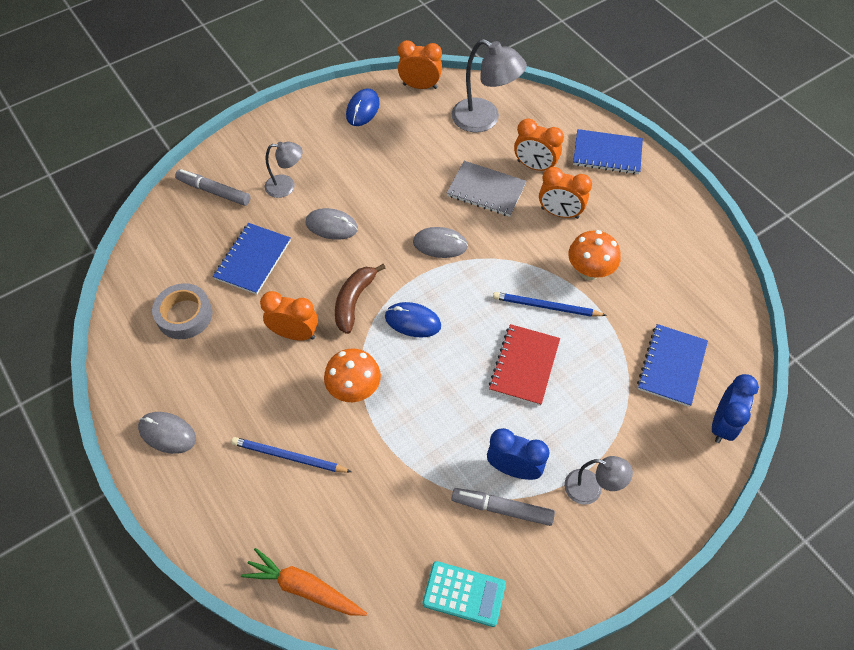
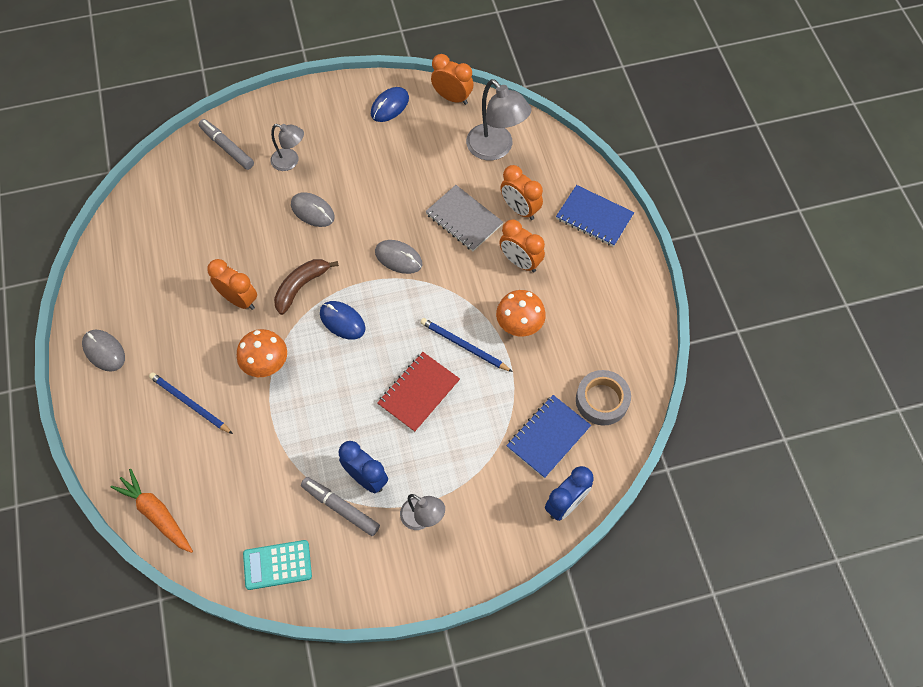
camera: 20 degrees right, 5 degrees up
(184, 315) = (157, 254): grey tape -> grey tape (602, 400)
(253, 260) = (233, 221): blue notebook -> none
(464, 594) = (277, 565): turquoise calculator -> turquoise calculator turned 135 degrees clockwise

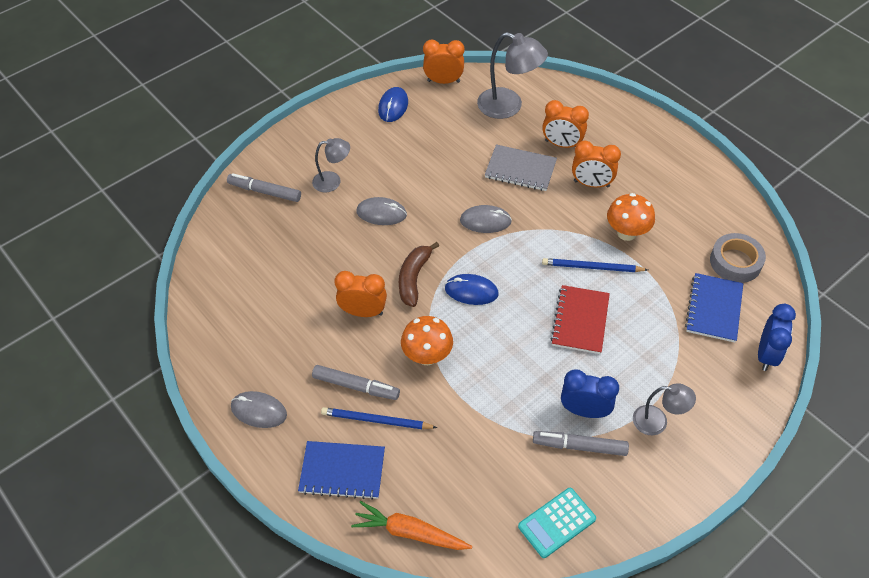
camera: 25 degrees left, 10 degrees down
(192, 365) = (356, 386): none -> grey marker
(594, 217) = (627, 128): blue notebook -> blue notebook (342, 471)

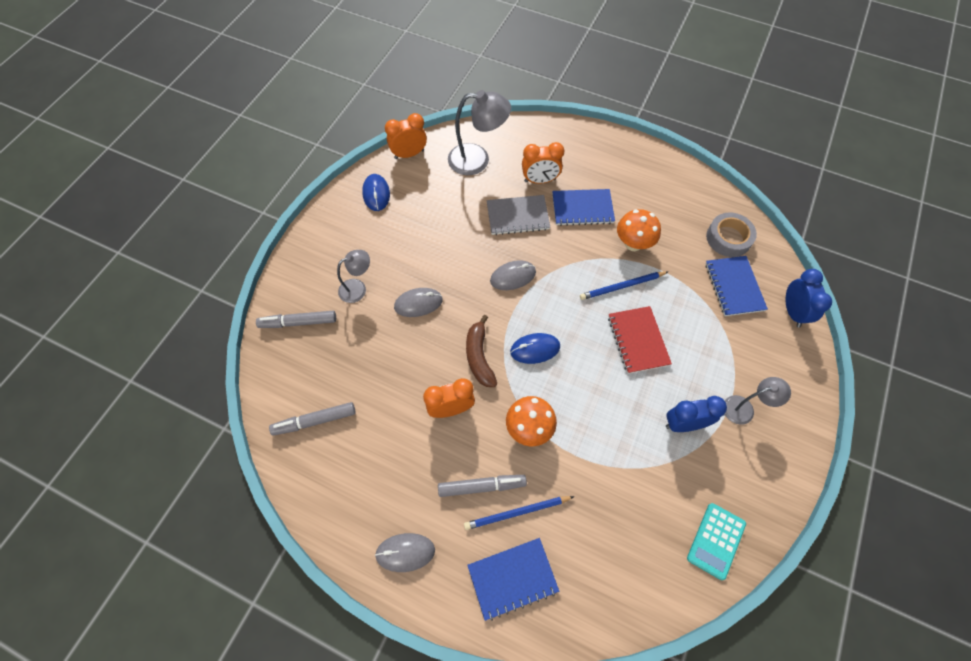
camera: 25 degrees left, 10 degrees up
(410, 532) = (602, 611): orange carrot -> none
(579, 446) = (697, 459): grey marker -> grey marker (315, 421)
(591, 184) = (582, 209): orange clock -> blue notebook

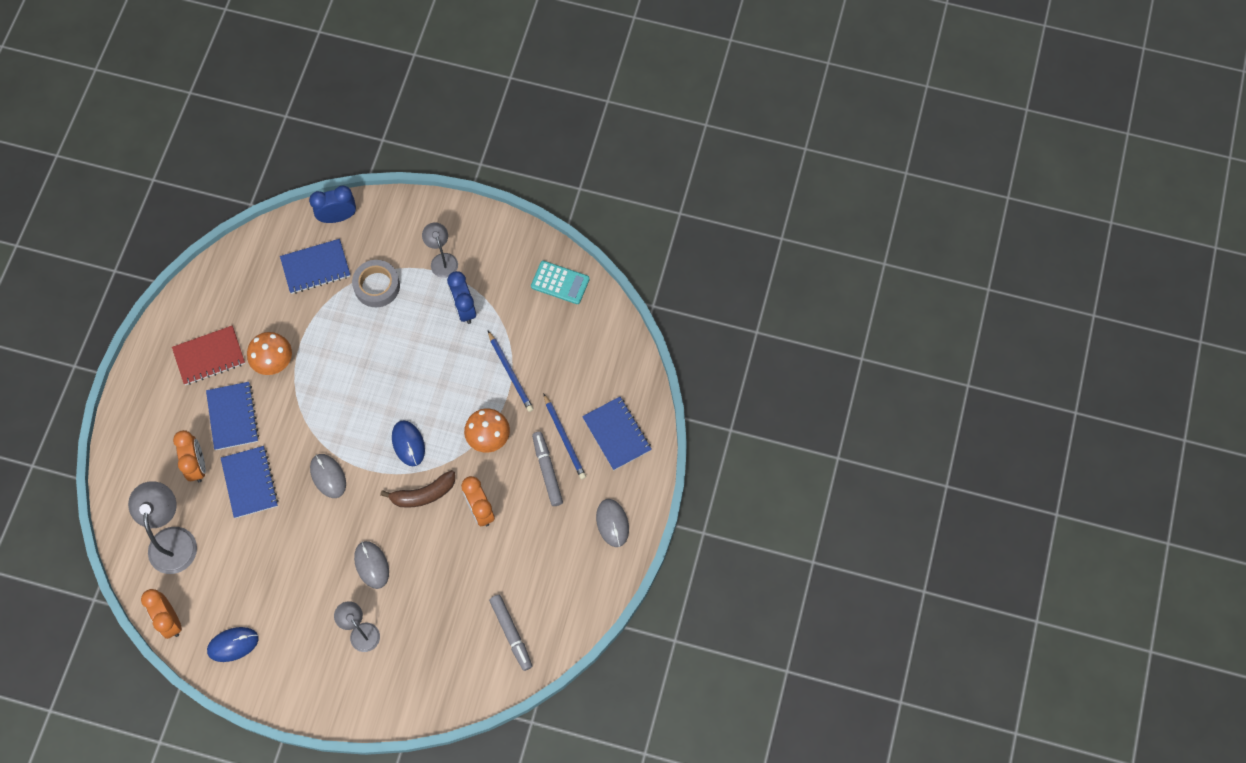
camera: 100 degrees left, 5 degrees up
(298, 322) = (409, 682): grey marker -> none
(517, 216) = (250, 482): grey notebook -> blue notebook
(622, 286) = (327, 370): blue pencil -> blue pencil (510, 373)
(638, 340) = (386, 351): red notebook -> red notebook (209, 356)
(728, 238) = (257, 272): grey tape -> grey tape (377, 286)

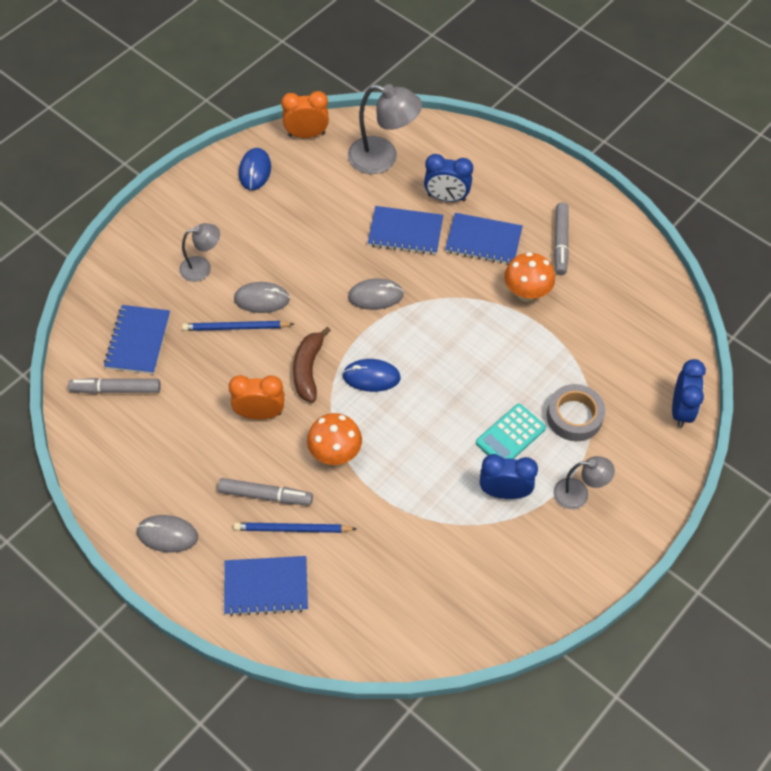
camera: 115 degrees right, 10 degrees down
(197, 466) = (446, 198): orange clock -> blue clock
(209, 356) = (560, 242): red notebook -> grey marker
(316, 267) = (624, 367): blue notebook -> blue notebook (138, 341)
(510, 373) = (400, 507): blue pencil -> blue pencil (235, 328)
(560, 283) = (490, 610): turquoise calculator -> turquoise calculator (510, 435)

